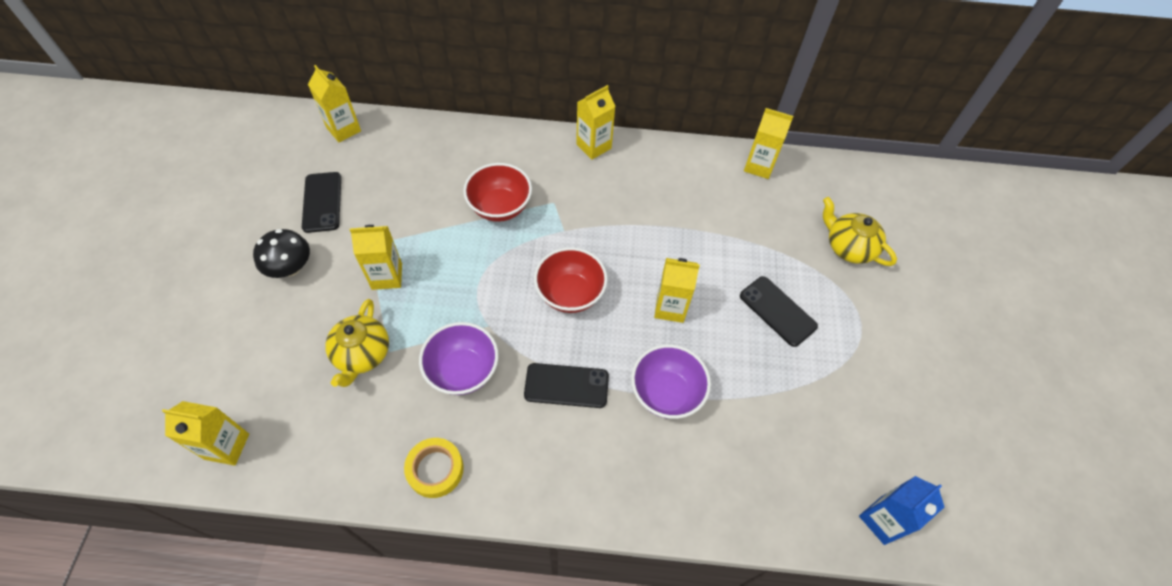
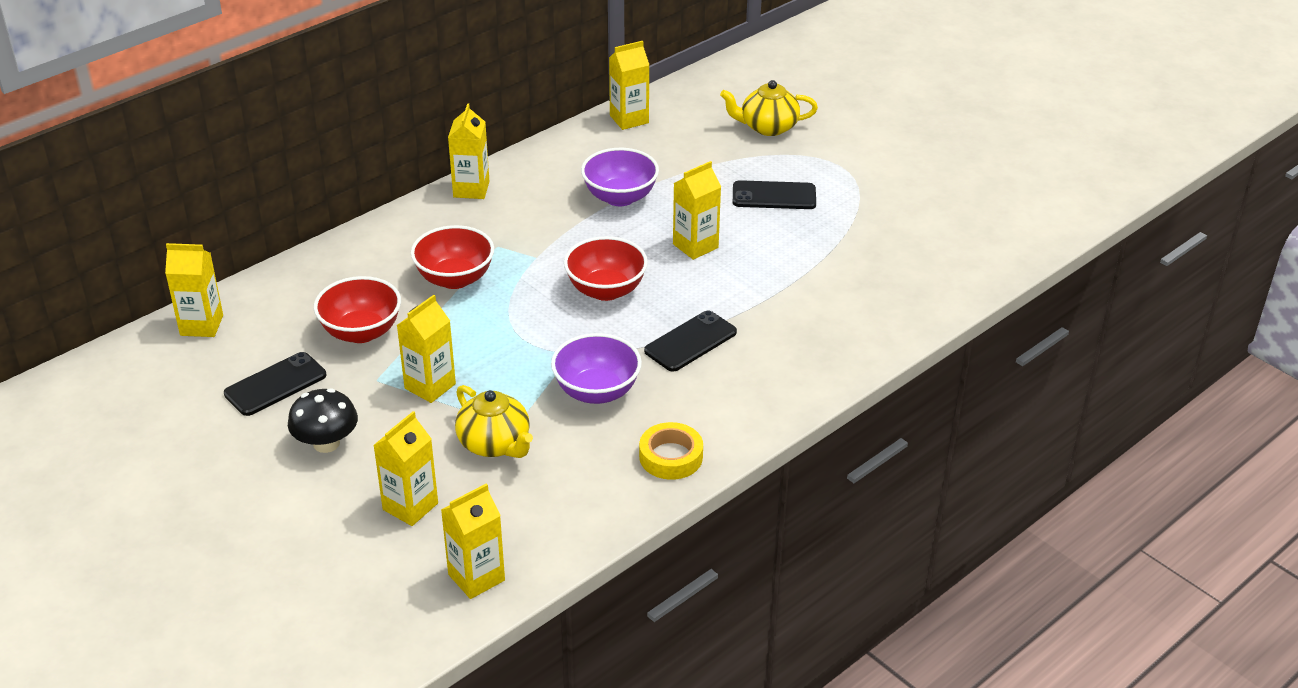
camera: 45 degrees left, 20 degrees down
(267, 356) = (410, 506): none -> yellow carton
(322, 202) = (275, 384): black phone -> black phone turned 75 degrees counterclockwise
(405, 203) = (361, 332): none -> red bowl
(666, 393) = (768, 294): purple bowl -> purple bowl (620, 197)
(882, 520) = (996, 256): blue carton -> none

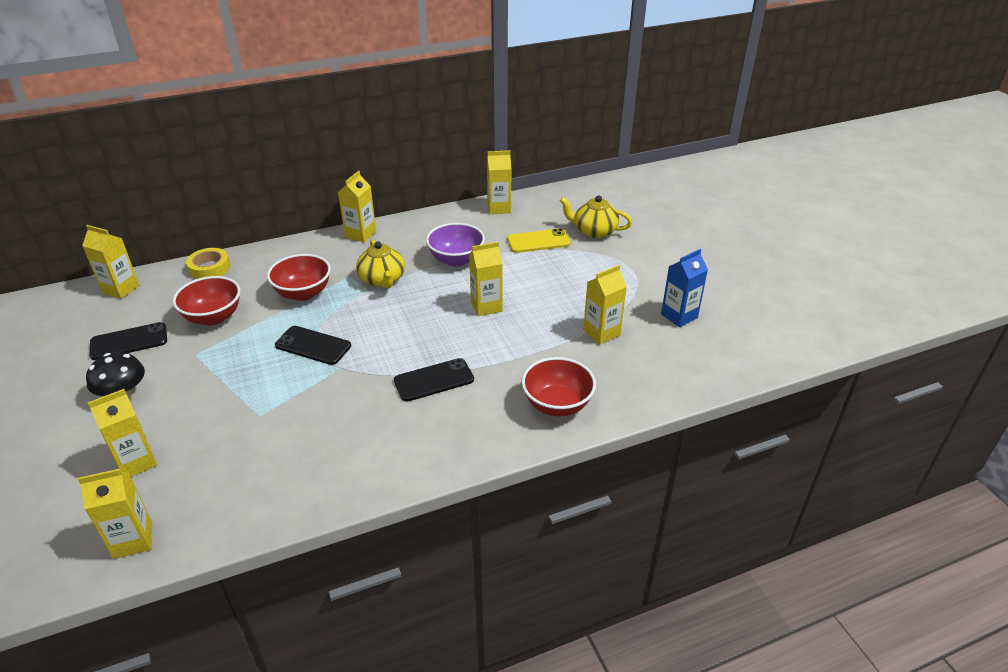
camera: 20 degrees right, 0 degrees up
(430, 386) = (225, 368): yellow carton -> yellow carton (601, 332)
(495, 444) = (234, 427): yellow teapot -> yellow teapot (382, 280)
(597, 391) = (337, 403): purple bowl -> none
(606, 290) = (399, 325): red bowl -> red bowl (557, 405)
(671, 457) = (354, 474): yellow tape -> yellow tape (209, 268)
(707, 153) = (538, 241): none -> yellow phone
(774, 196) = (568, 281): black phone -> black phone (313, 345)
(923, 210) = (679, 316): none -> blue carton

